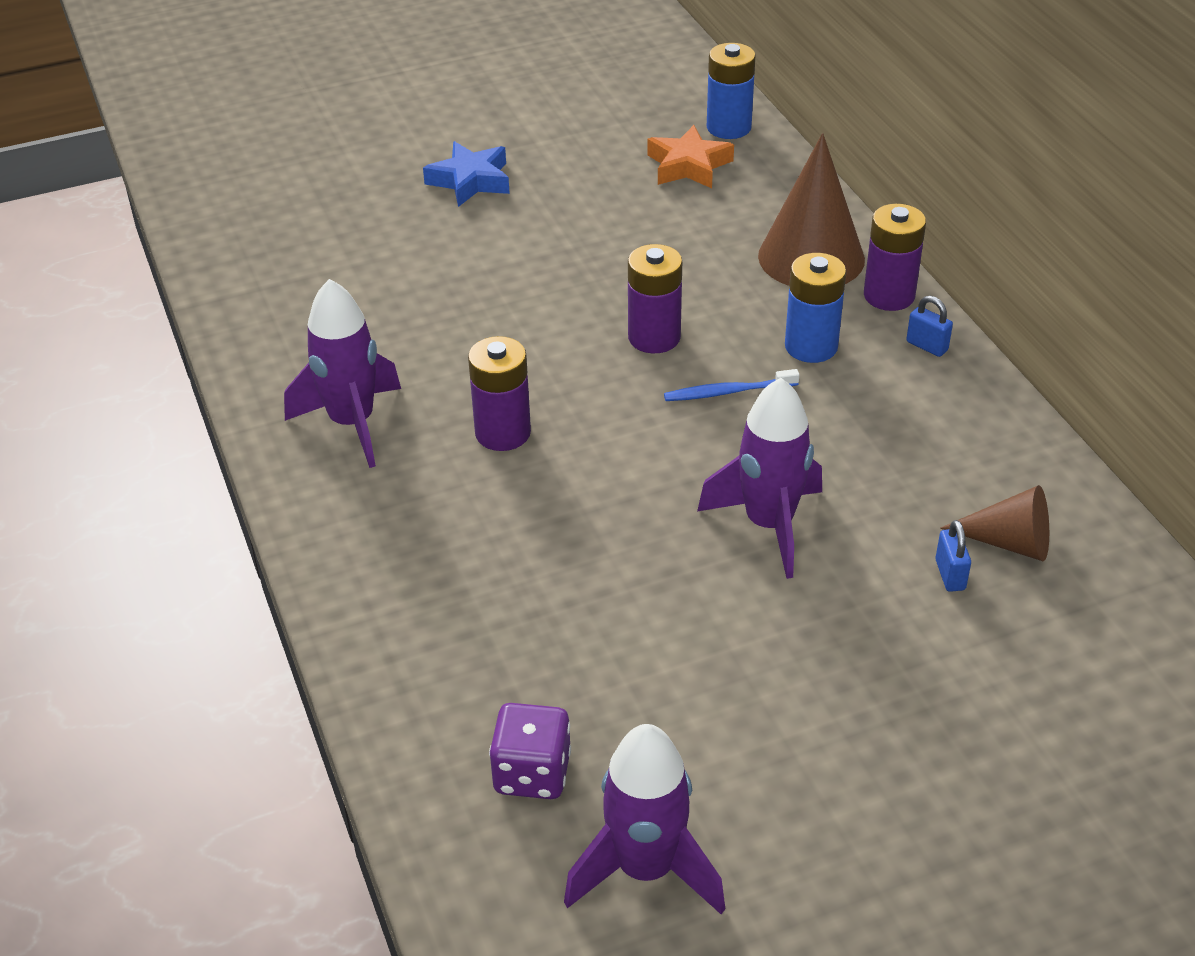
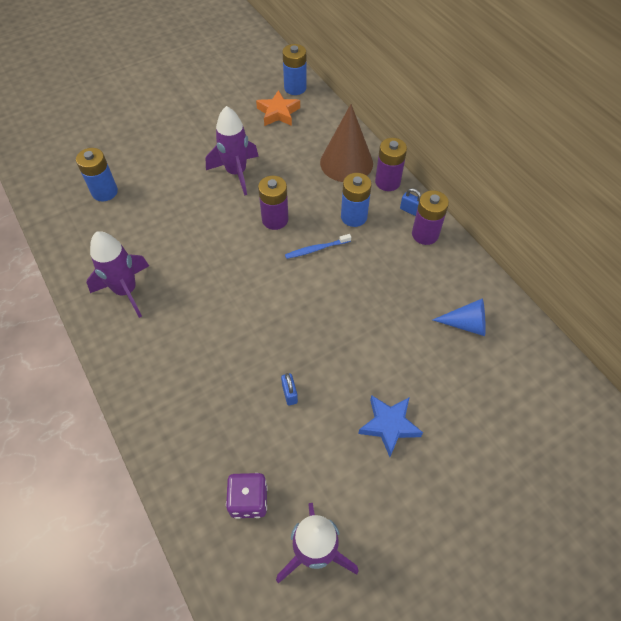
camera: 10 degrees left, 15 degrees up
(335, 265) = (105, 192): none -> blue battery
(470, 181) = (168, 132): blue star -> blue star (389, 425)
(503, 433) = (205, 287): purple battery -> purple battery (425, 234)
(769, 525) = (348, 328): purple rocket -> purple rocket (236, 173)
(950, 575) = (440, 347): blue padlock -> blue padlock (289, 394)
(1009, 542) = (466, 324): brown cone -> blue cone

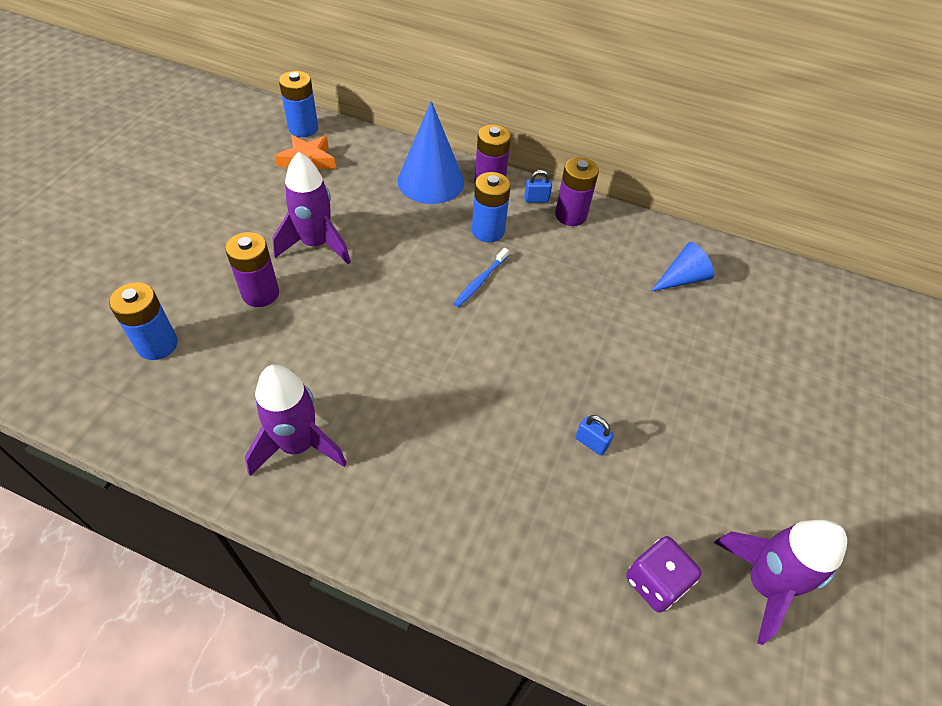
camera: 40 degrees left, 5 degrees down
(275, 219) = (407, 273): purple battery -> purple battery (260, 293)
(346, 162) = (430, 181): brown cone -> blue cone
(389, 425) = (708, 412): blue star -> none

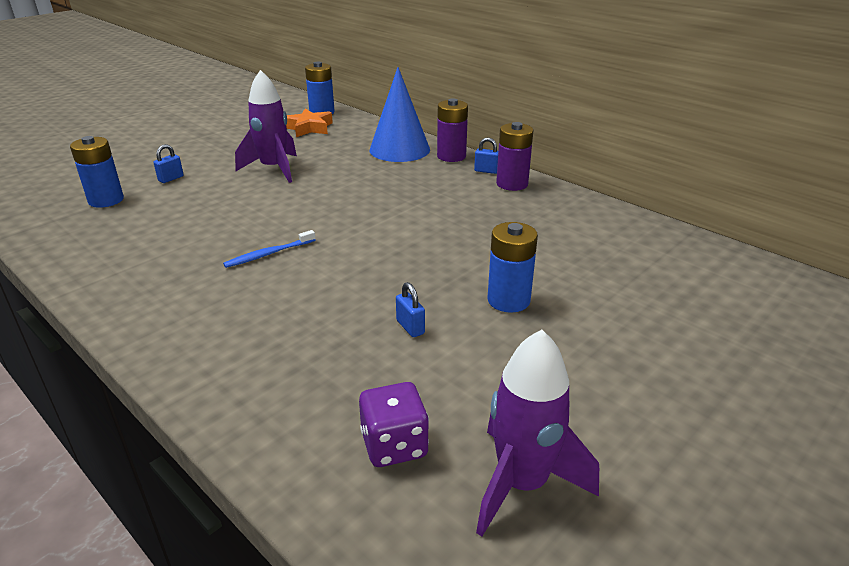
camera: 25 degrees right, 20 degrees down
(208, 288) = (171, 179): none -> blue padlock
(260, 293) = (206, 187): purple battery -> none
(298, 445) = (150, 272): purple rocket -> none
(480, 281) = (392, 209): blue toothbrush -> blue toothbrush (268, 254)
(488, 231) = (425, 182): blue battery -> blue battery (508, 300)
(682, 279) = (598, 238): blue cone -> none

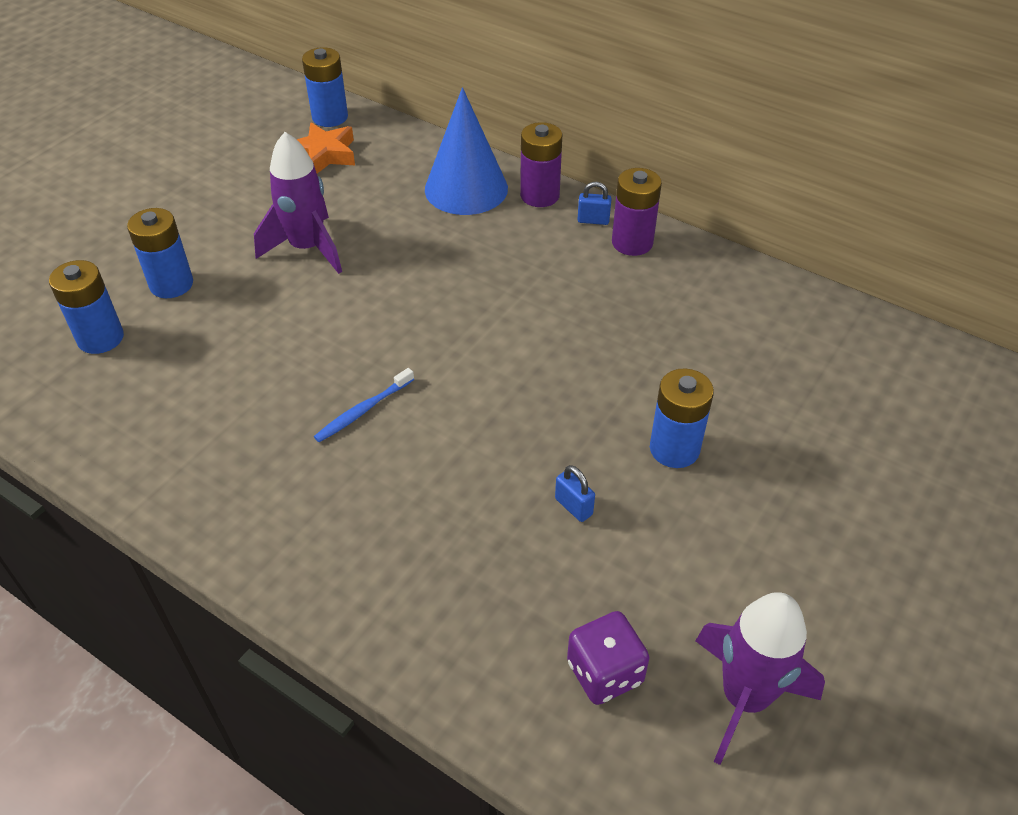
camera: 10 degrees left, 15 degrees up
(171, 179) = (171, 284): blue padlock -> blue battery

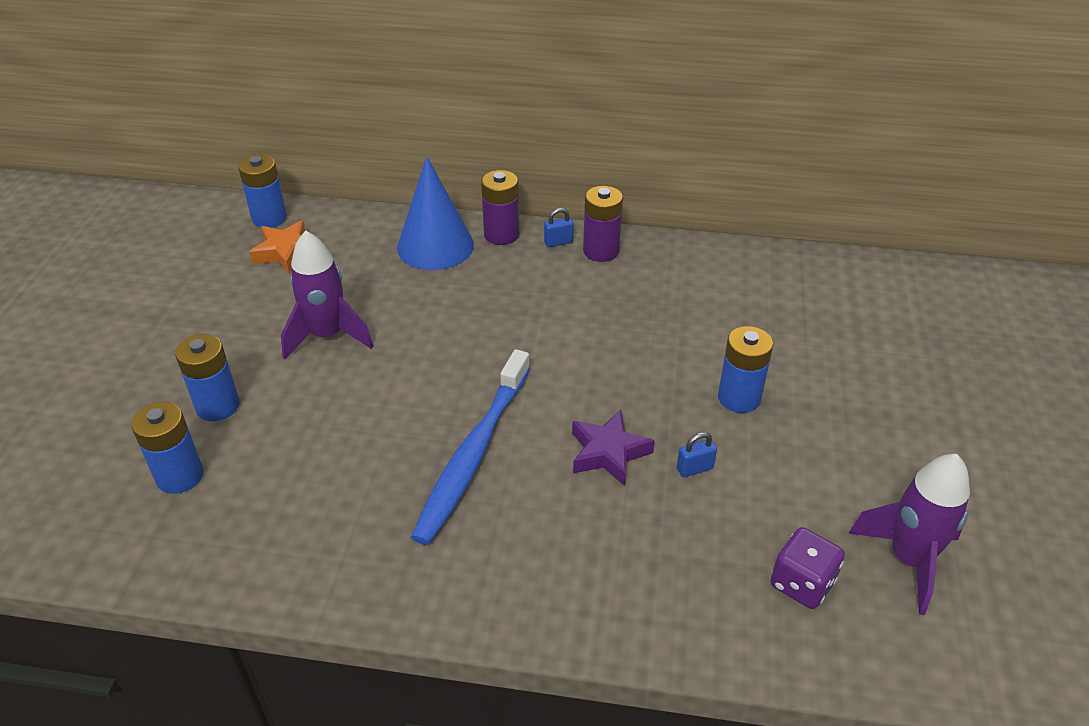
camera: 25 degrees left, 5 degrees down
(362, 411) = (472, 455): blue toothbrush -> blue toothbrush, size x2.21
(495, 457) = (608, 453): none -> purple star
(573, 507) = (694, 469): blue padlock -> blue padlock turned 45 degrees counterclockwise

